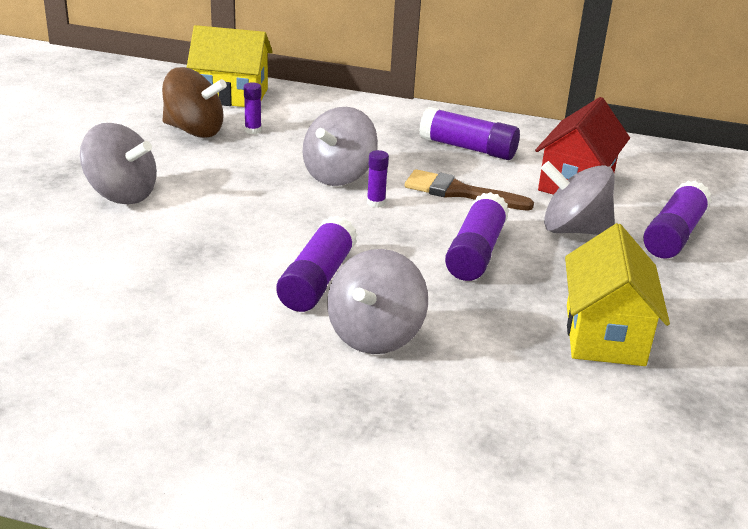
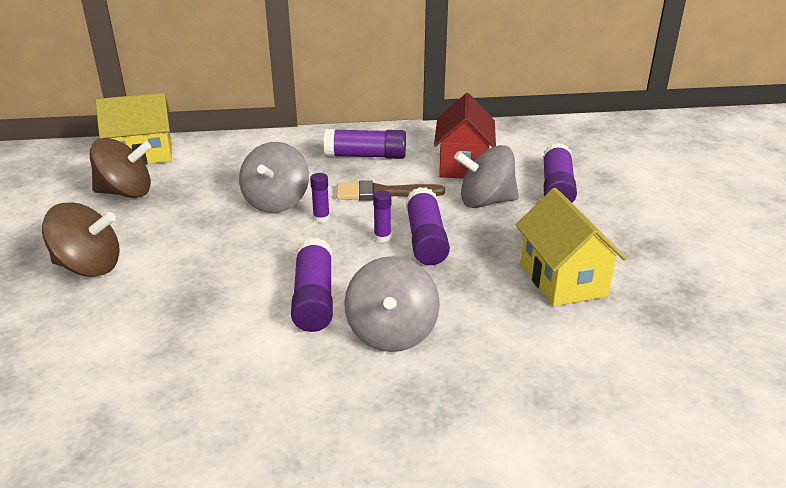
camera: 20 degrees left, 0 degrees up
(121, 194) = (89, 267): grey spinning top -> brown spinning top
(253, 130) = (179, 181): purple glue stick -> purple glue stick (382, 237)

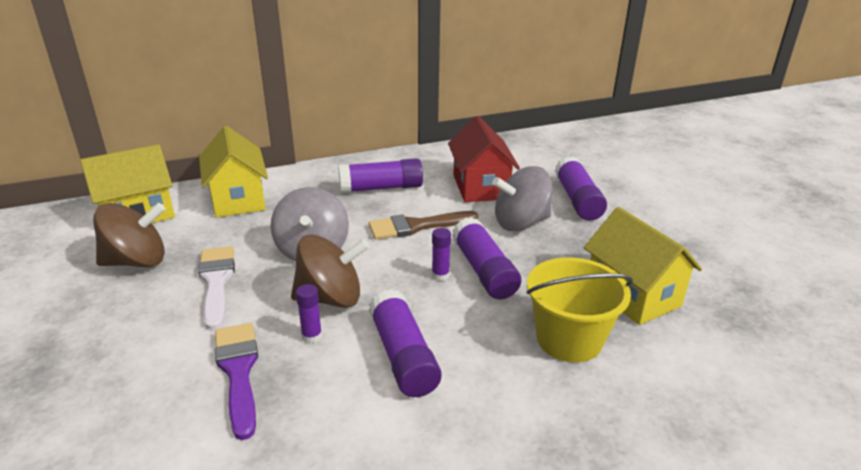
camera: 15 degrees left, 0 degrees up
(89, 267) = (129, 360): brown spinning top -> brown spinning top (330, 298)
(170, 289) = (238, 371): none -> purple brush
(183, 217) = (216, 282): none -> white brush
(231, 152) = (238, 199): none -> yellow house
(321, 218) = (368, 262): purple glue stick -> purple glue stick (312, 336)
(392, 333) = (502, 383): grey spinning top -> none
(475, 308) = (569, 339): none -> yellow bucket

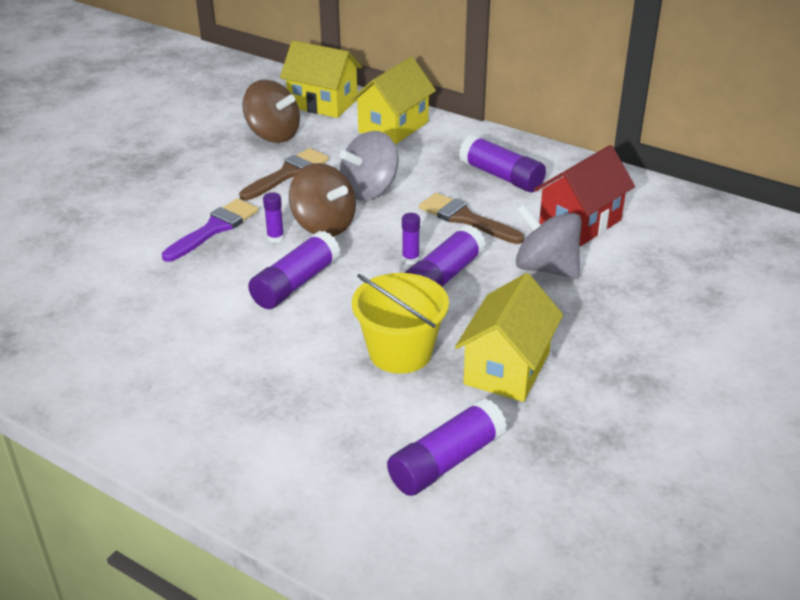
camera: 55 degrees right, 5 degrees up
(216, 282) = (287, 174): white brush -> brown brush
(577, 200) = (639, 285): purple glue stick -> purple glue stick (446, 461)

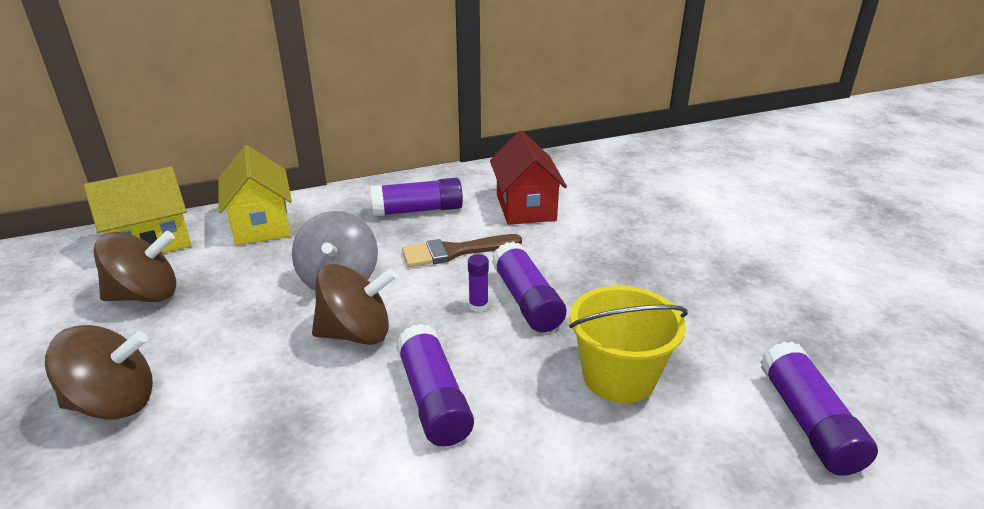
camera: 55 degrees left, 5 degrees down
(184, 181) = (114, 403): none -> brown spinning top
(214, 229) = (249, 419): purple brush -> none
(275, 238) = (333, 377): purple glue stick -> none
(287, 174) = (231, 317): brown brush -> none
(507, 368) = (690, 325): yellow house -> none
(546, 268) = (568, 246): grey spinning top -> none

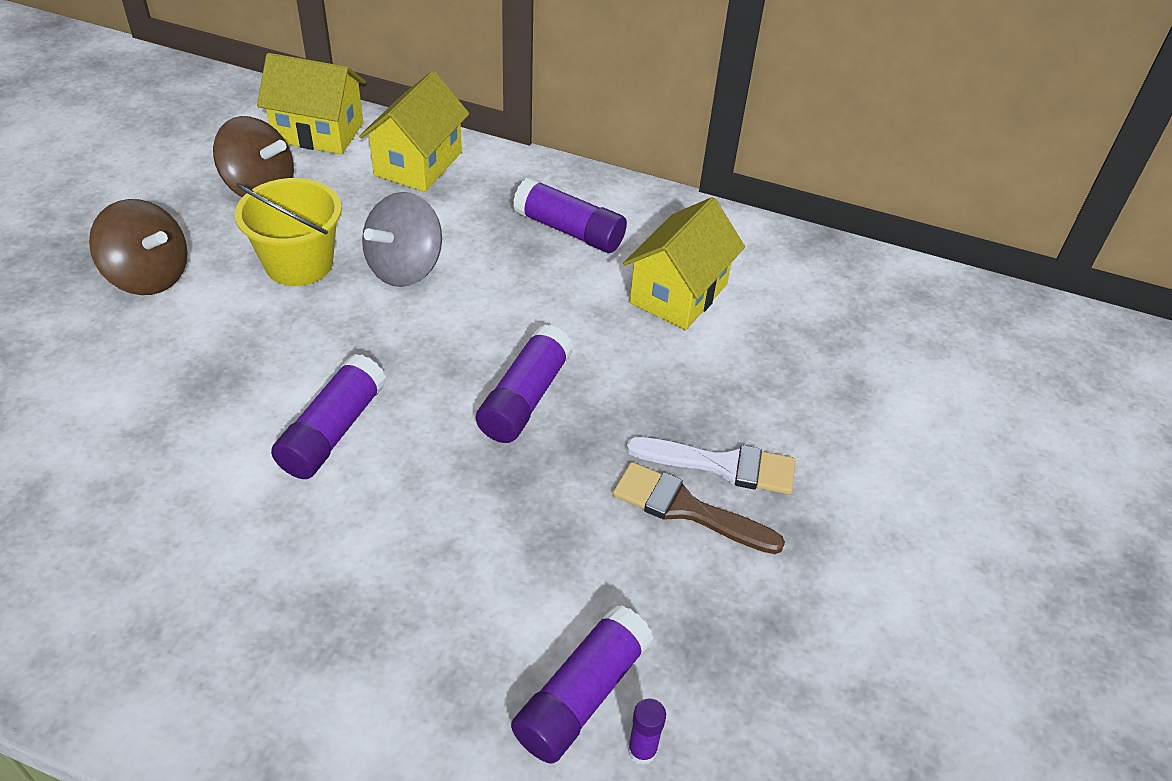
camera: 40 degrees right, 15 degrees up
(356, 334) = (354, 331): brown spinning top -> none
(455, 252) = (537, 302): brown brush -> brown brush (687, 509)
(478, 306) = (478, 373): purple glue stick -> purple glue stick (642, 750)
(525, 207) = (678, 293): red house -> yellow house
(619, 377) = (491, 526): yellow bucket -> yellow bucket (299, 263)
(674, 266) = (722, 465): none -> white brush

